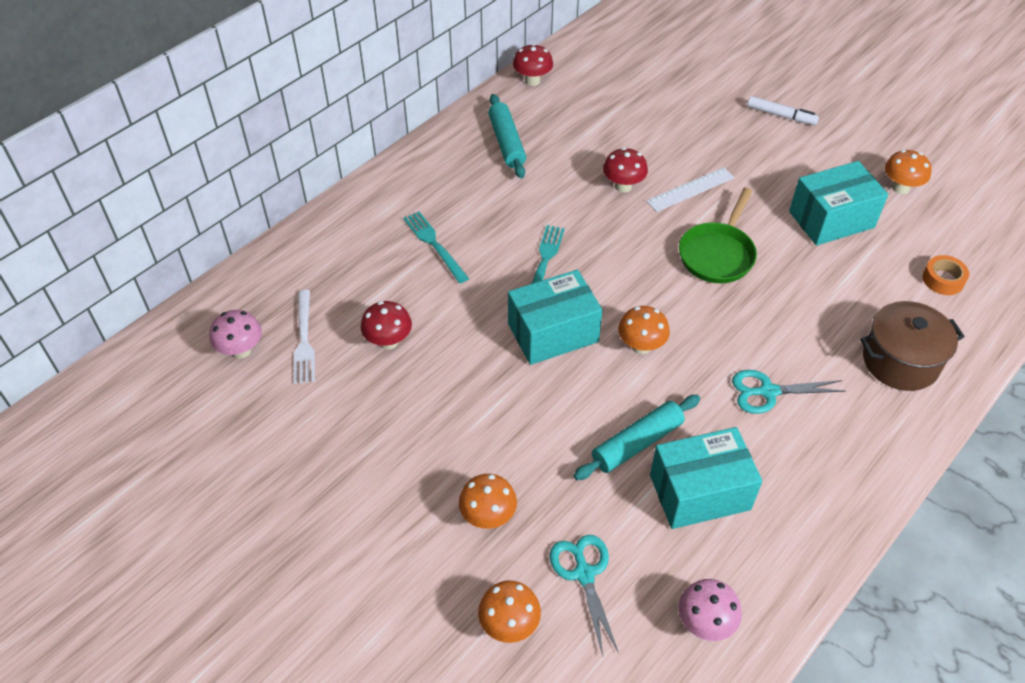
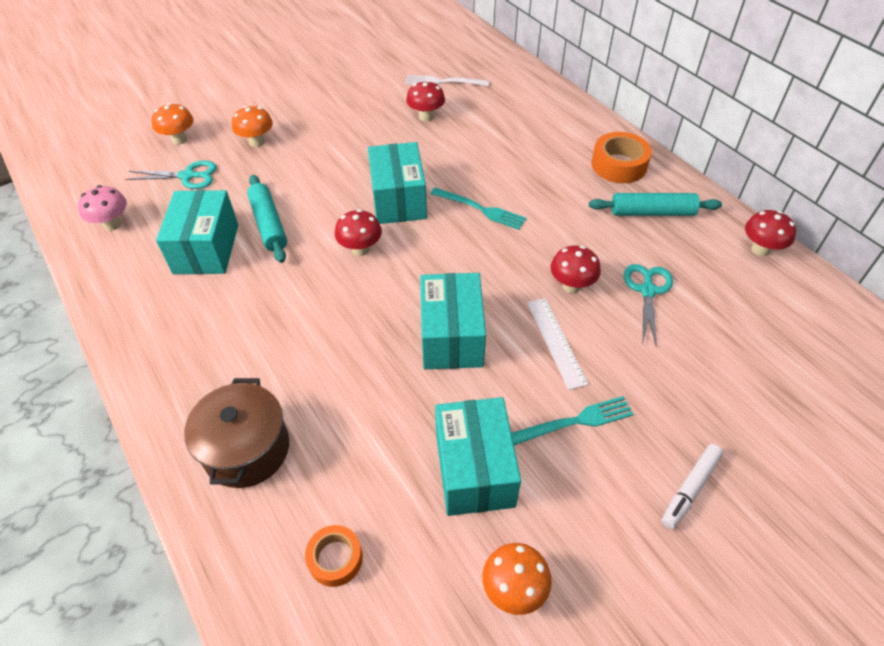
camera: 105 degrees right, 0 degrees up
(241, 350) = (444, 58): pink mushroom -> none
(434, 244) = (520, 150): turquoise fork -> turquoise fork (574, 421)
(440, 168) = (619, 165): none -> orange tape
(641, 346) = (360, 249): orange mushroom -> red mushroom
(717, 254) = (451, 336): green pan -> turquoise box
(768, 392) = (270, 322): turquoise scissors -> turquoise scissors (647, 291)

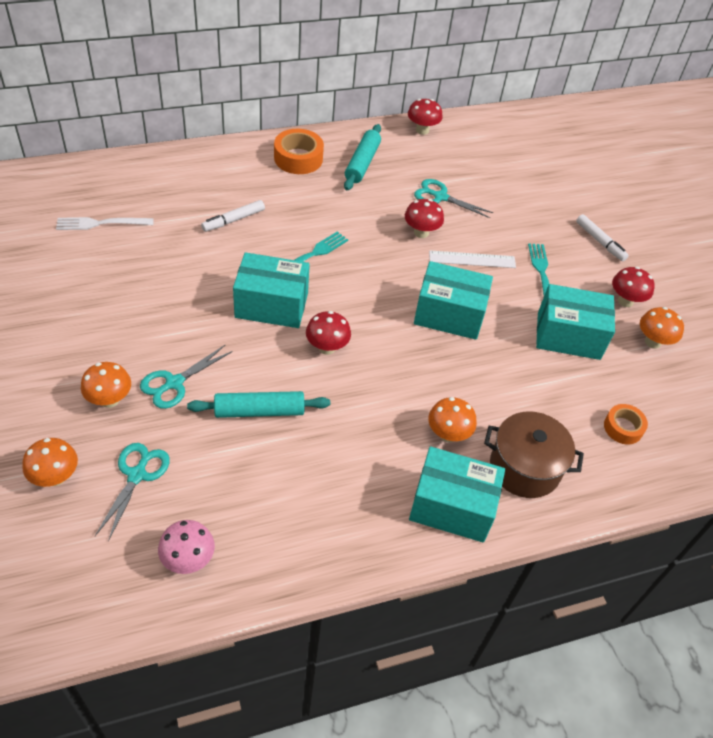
camera: 80 degrees left, 0 degrees up
(206, 249) = (272, 470): turquoise box -> turquoise box (452, 507)
(277, 368) = (448, 434): none -> orange mushroom
(284, 168) = (174, 383): none -> turquoise scissors
(426, 117) = (154, 252): red mushroom -> red mushroom (625, 301)
(443, 82) = (101, 223): white fork -> white fork turned 60 degrees clockwise
(496, 148) = (233, 220): none -> white marker

